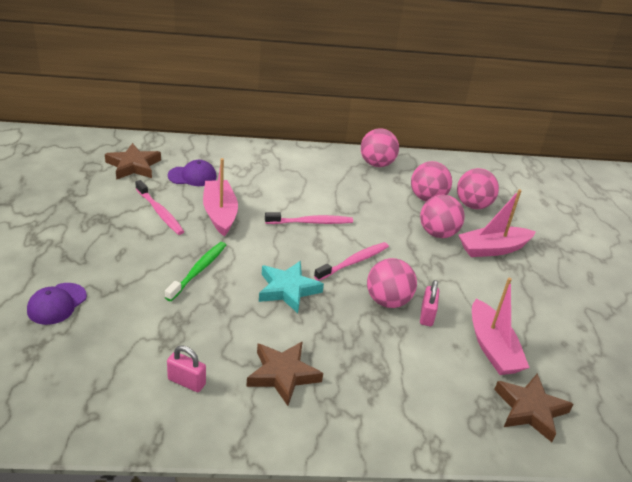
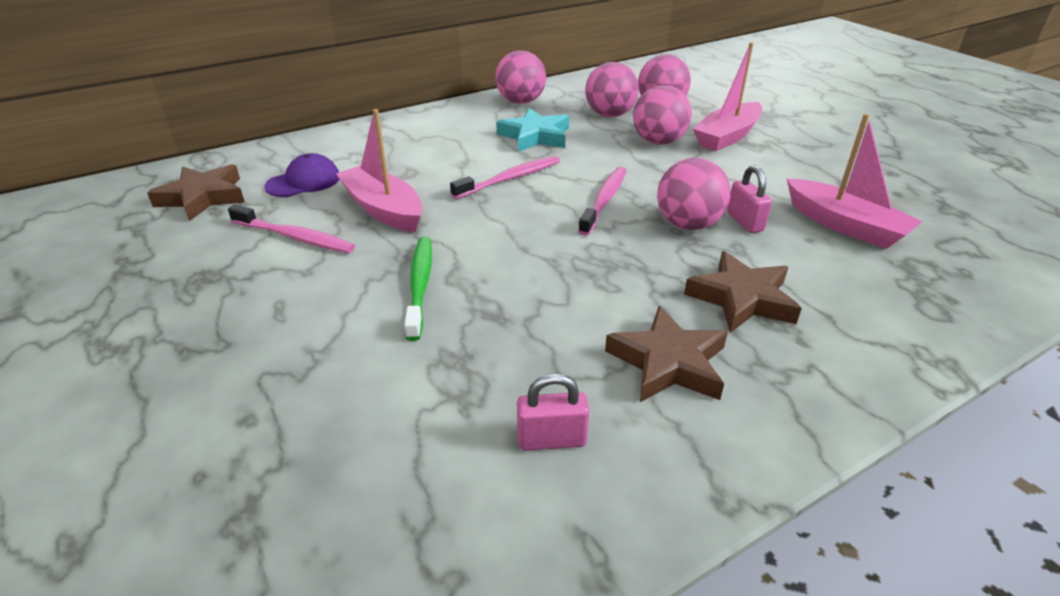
camera: 25 degrees left, 0 degrees up
(57, 304) = (228, 426): purple cap -> none
(288, 290) = (562, 259): turquoise star -> turquoise star (535, 136)
(530, 410) = (957, 269): brown star -> brown star (741, 298)

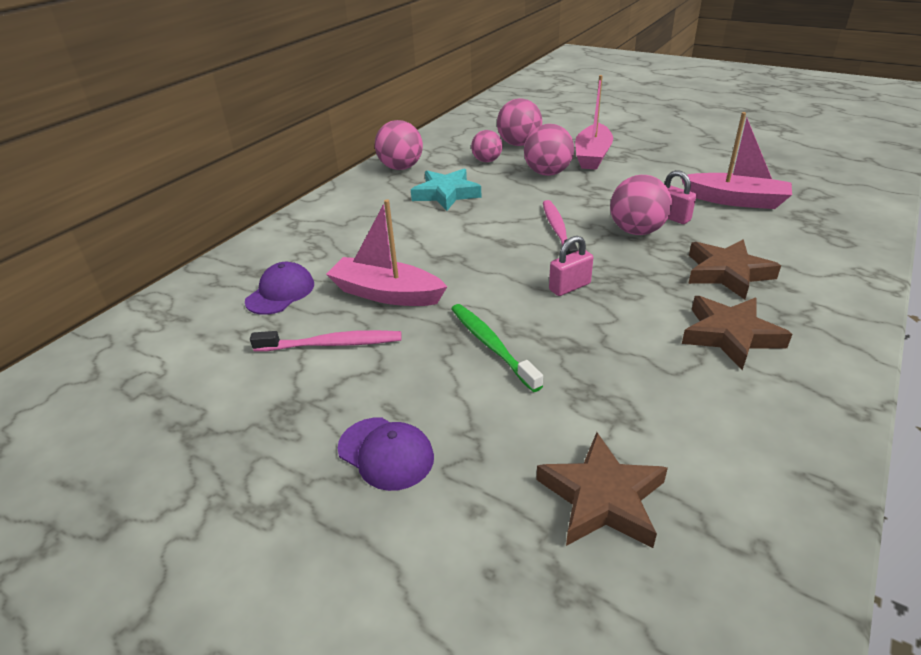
camera: 25 degrees left, 0 degrees up
(203, 197) = (191, 339): brown star -> brown star (602, 498)
(234, 342) = (386, 453): none -> purple cap
(510, 179) = (465, 235): pink toothbrush -> none
(551, 440) = (716, 421): pink padlock -> pink padlock (569, 287)
(609, 115) = (487, 161): pink ball -> pink ball, size x0.66

